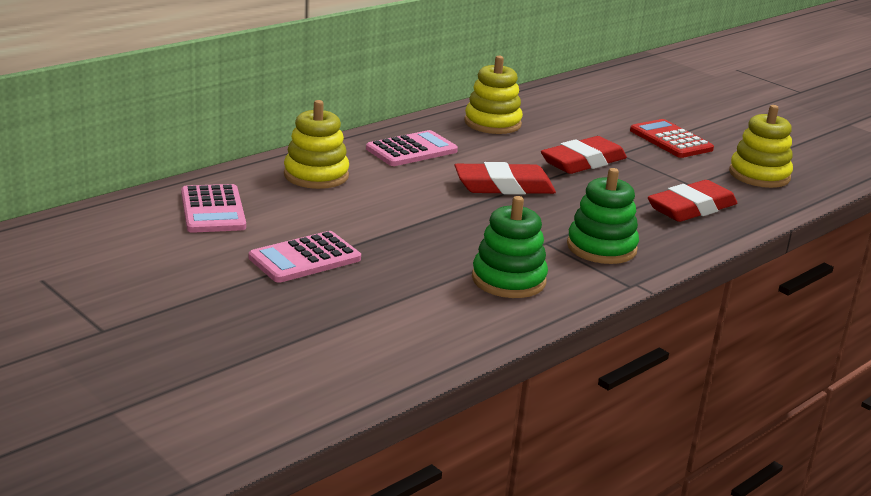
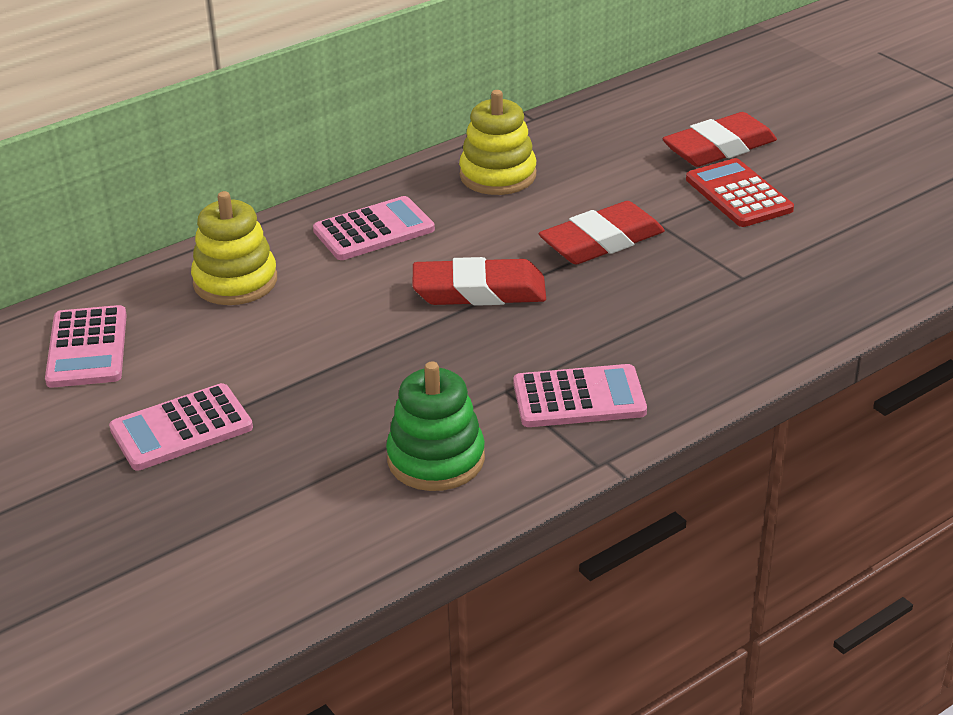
camera: 10 degrees right, 10 degrees up
(601, 248) = (579, 398): green stacking toy -> pink calculator
(691, 208) = (727, 321): red eraser -> red eraser (719, 148)
(759, 175) = (845, 255): yellow stacking toy -> none

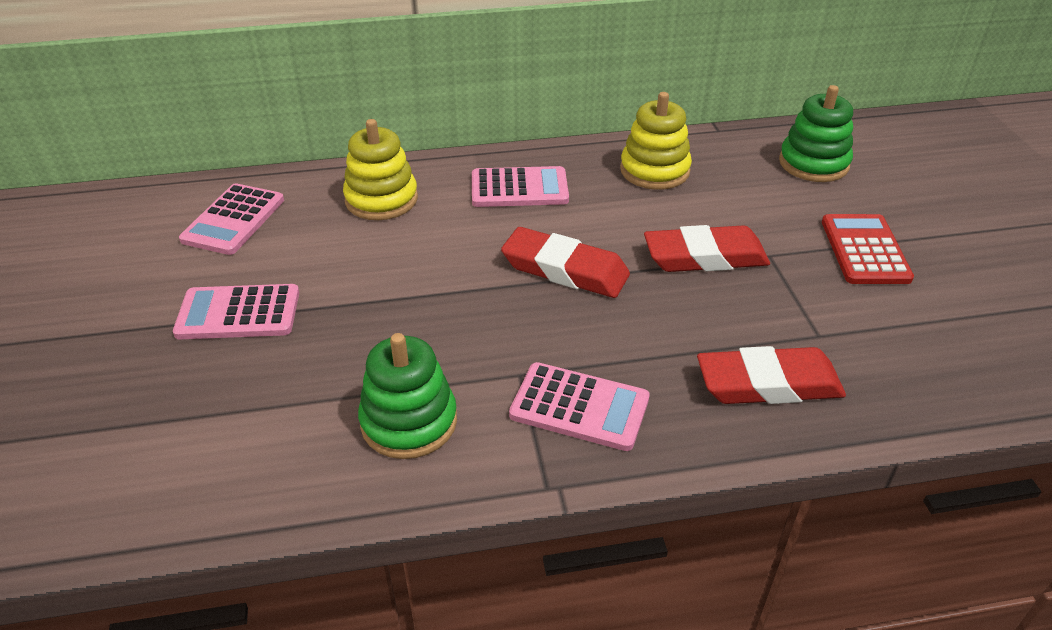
camera: 25 degrees right, 5 degrees up
(645, 127) = (813, 163): none -> green stacking toy
(719, 148) = (872, 200): red eraser -> red eraser (768, 384)

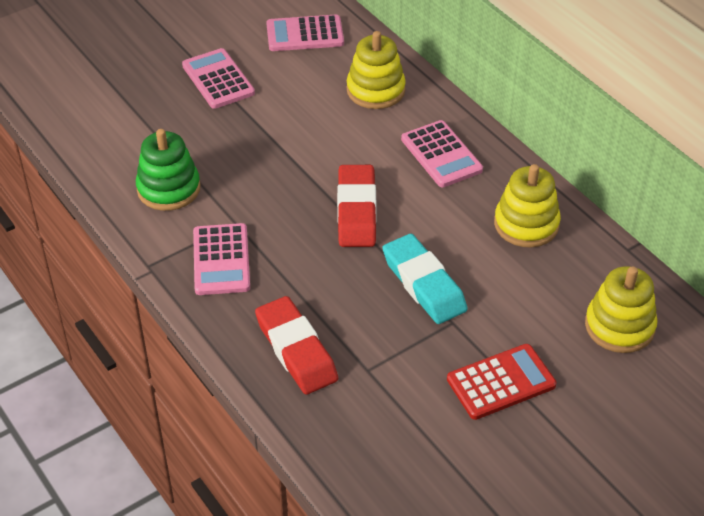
camera: 65 degrees right, 5 degrees up
(705, 257) = (424, 284): red eraser -> turquoise eraser
(813, 163) = (619, 326): green stacking toy -> yellow stacking toy

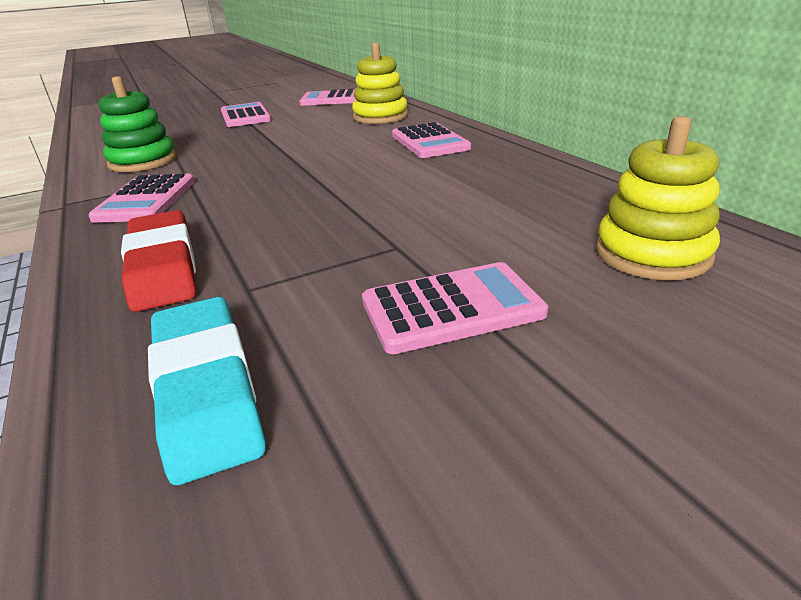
camera: 10 degrees right, 15 degrees down
(356, 211) = (321, 171): red eraser -> none
(424, 284) = (372, 216): turquoise eraser -> turquoise eraser (206, 391)
(501, 382) = (452, 308): red calculator -> pink calculator
(526, 224) = (515, 177): yellow stacking toy -> none

